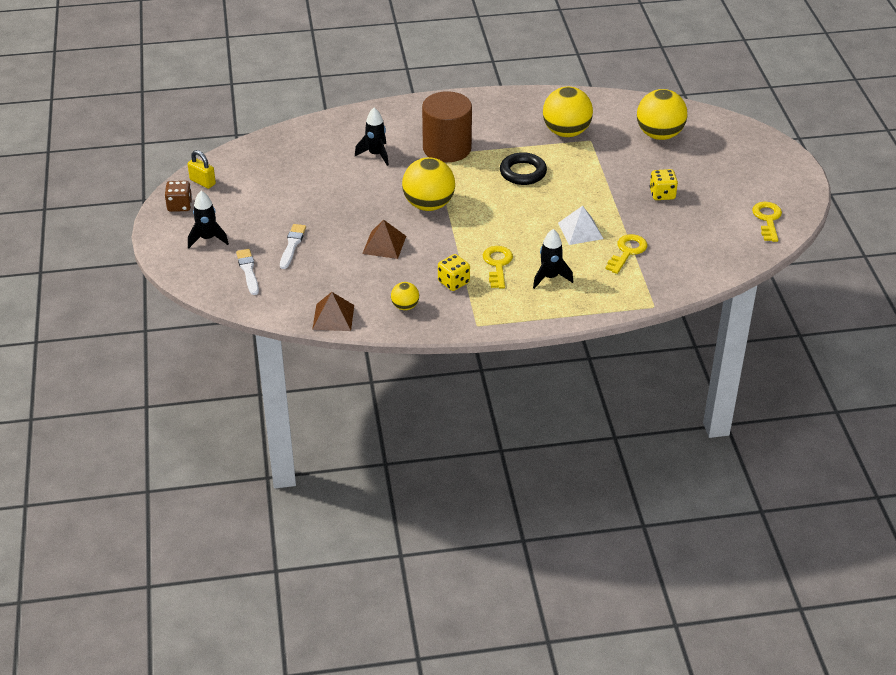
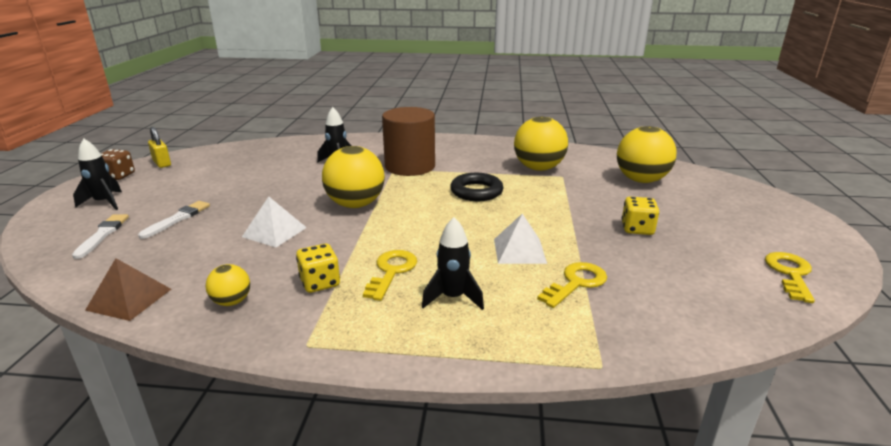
camera: 15 degrees right, 15 degrees down
(384, 245) = (274, 232): brown pyramid -> white pyramid

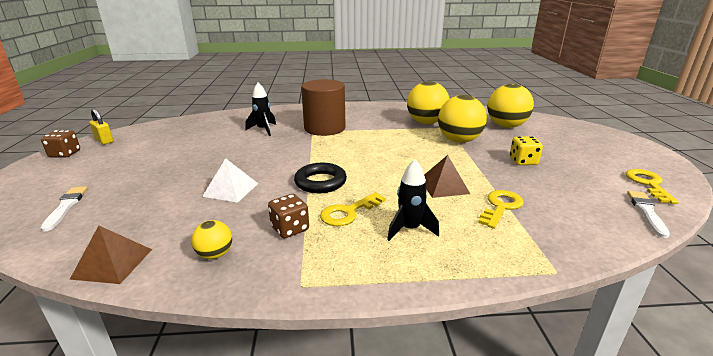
camera: 10 degrees left, 0 degrees up
(104, 202) = (59, 178): black rocket -> none
(177, 219) = (135, 186): white brush -> white brush (646, 212)
(320, 283) = (290, 229): yellow dice -> brown dice
(355, 204) = (293, 161): yellow ball -> yellow ball (459, 140)
(391, 271) = (348, 212): yellow key -> yellow key turned 135 degrees counterclockwise
(476, 191) = (387, 143): black ring -> black ring (320, 182)
(519, 251) = (444, 186): white pyramid -> brown pyramid

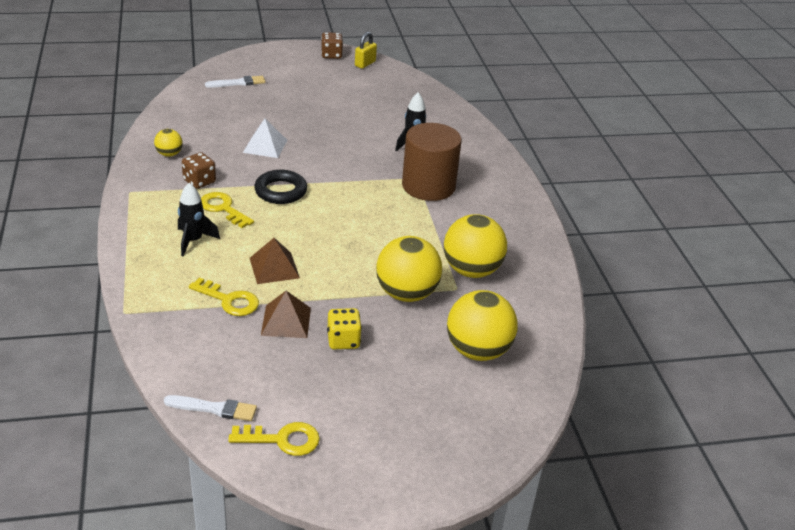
camera: 80 degrees right, 10 degrees up
(113, 263) = (164, 119): brown pyramid -> brown pyramid (286, 321)

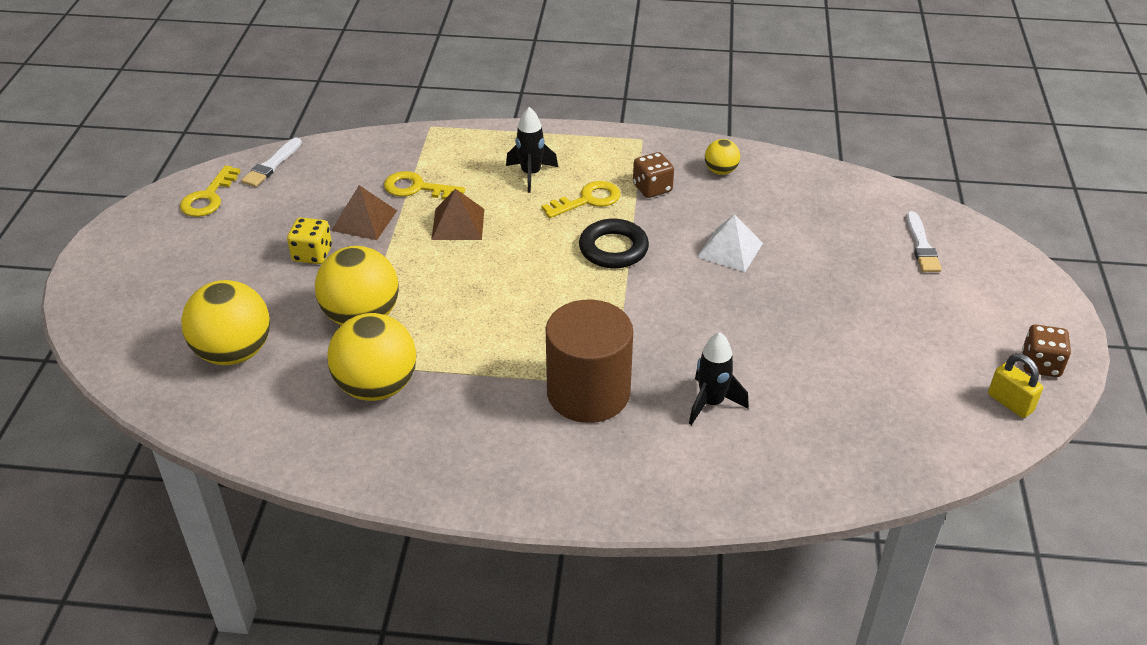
camera: 110 degrees right, 5 degrees up
(229, 300) = (416, 188): yellow key -> yellow key turned 60 degrees clockwise

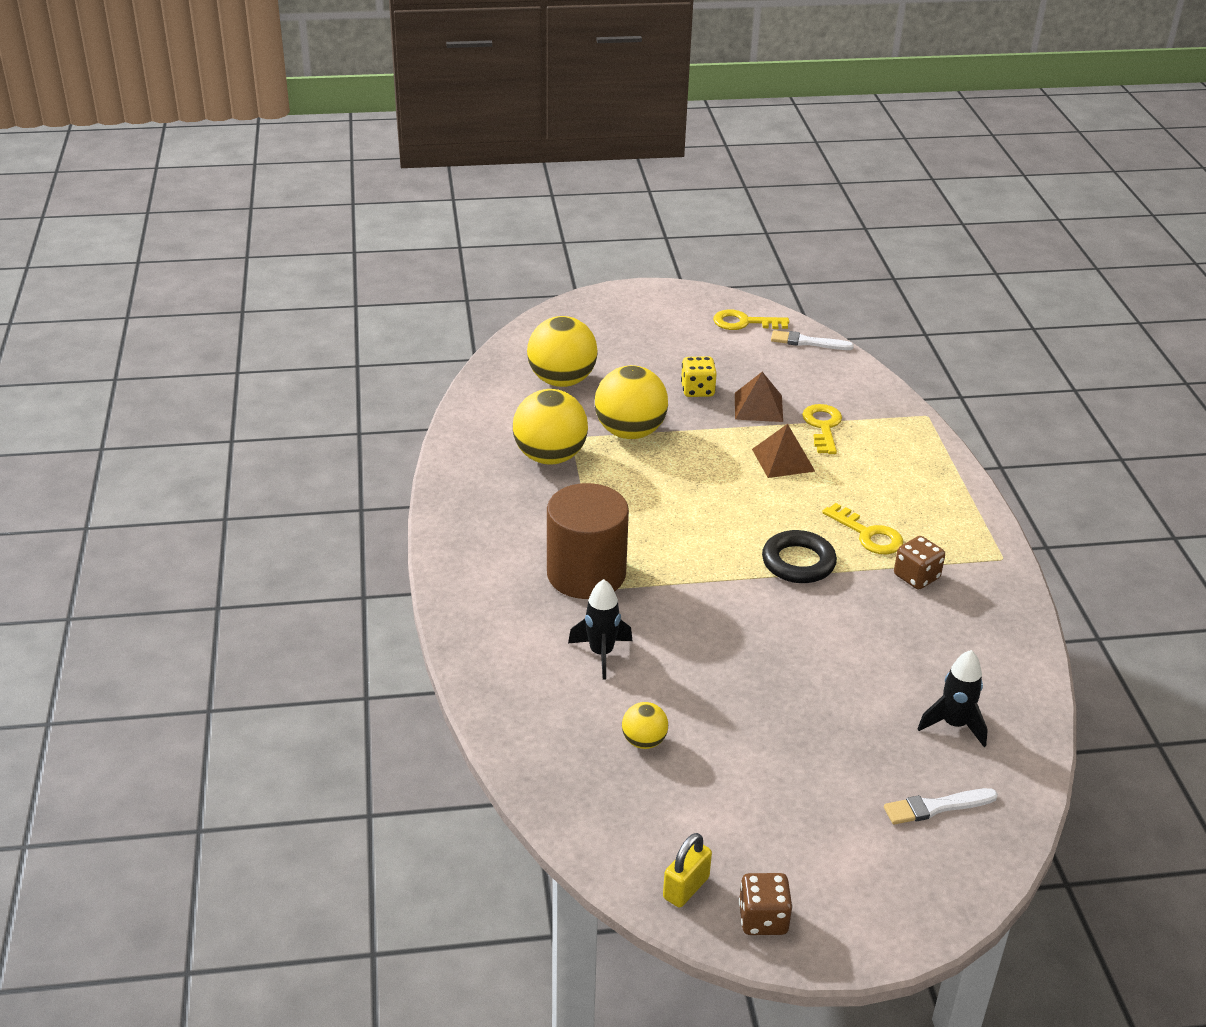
camera: 75 degrees right, 5 degrees down
(531, 174) = (888, 491): black rocket -> black rocket (954, 725)
(720, 171) = (981, 625): yellow ball -> yellow ball (644, 741)
(730, 250) = (841, 645): white pyramid -> none

